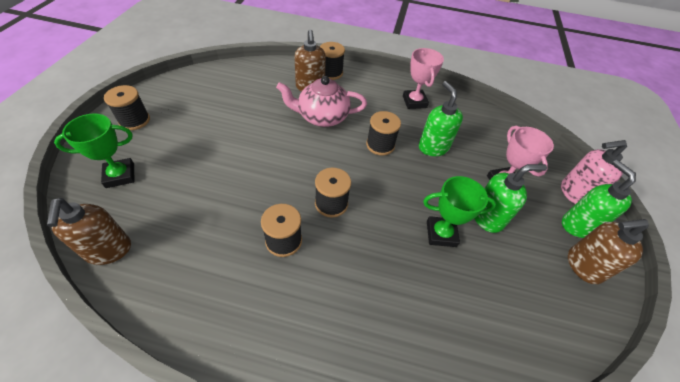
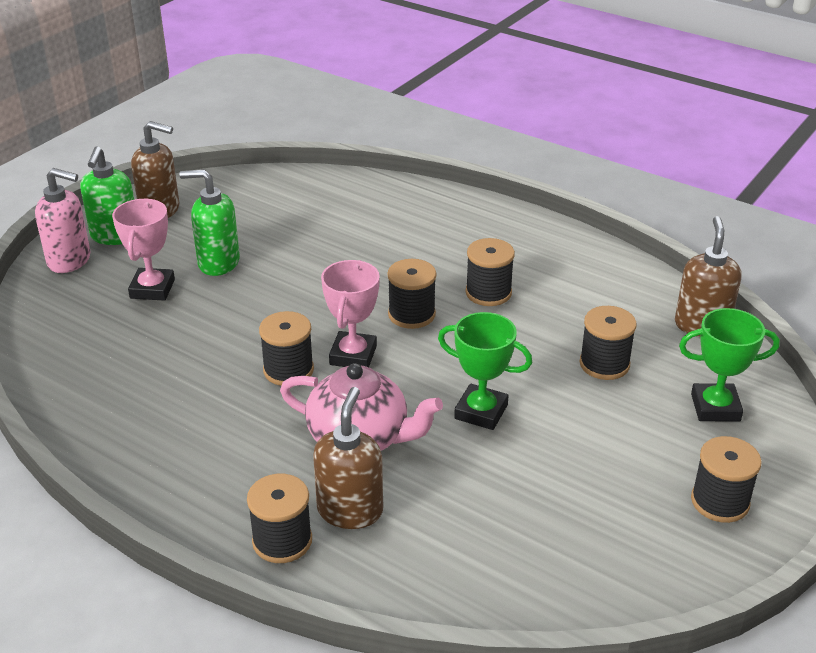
camera: 155 degrees left, 15 degrees down
(191, 193) = (604, 364): none -> black spool
(414, 102) = (158, 431): pink trophy -> pink trophy (353, 355)
(433, 147) = (204, 350): green soap dispenser -> none
(441, 234) = (292, 262): green trophy -> green trophy (481, 412)

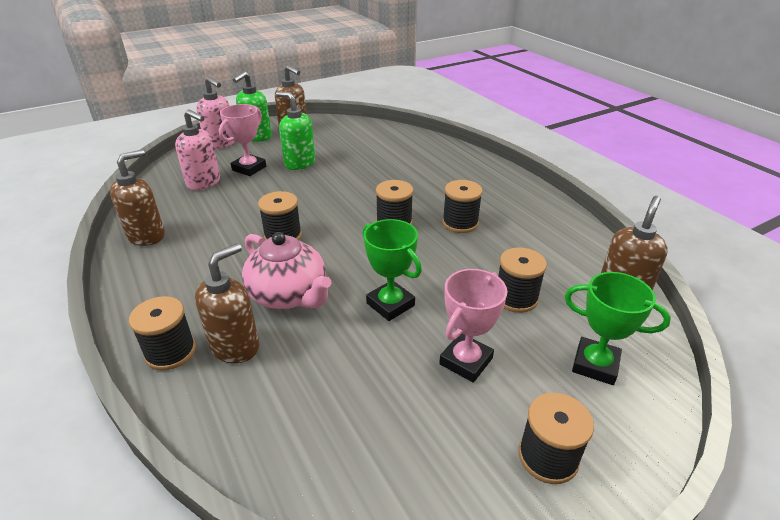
camera: 25 degrees right, 0 degrees up
(105, 423) = (147, 236): none -> brown soap dispenser
(107, 327) = (204, 183): none -> pink soap dispenser
(353, 355) = (332, 238): pink trophy -> pink trophy (466, 361)

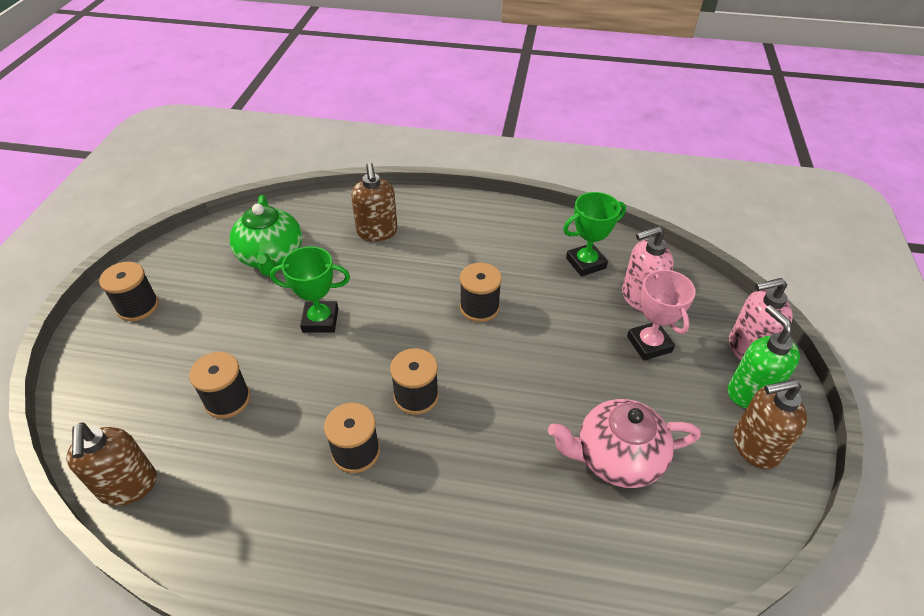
camera: 130 degrees right, 10 degrees up
(147, 236) = (562, 234): brown soap dispenser -> none
(170, 352) = (405, 207): black spool -> none
(289, 295) = (397, 275): pink teapot -> pink teapot (617, 457)
(299, 163) = (627, 394): green soap dispenser -> none
(355, 405) = (271, 256): none -> green teapot
(466, 361) = (227, 322): pink trophy -> none
(595, 364) = (129, 386): green trophy -> green trophy (586, 263)

